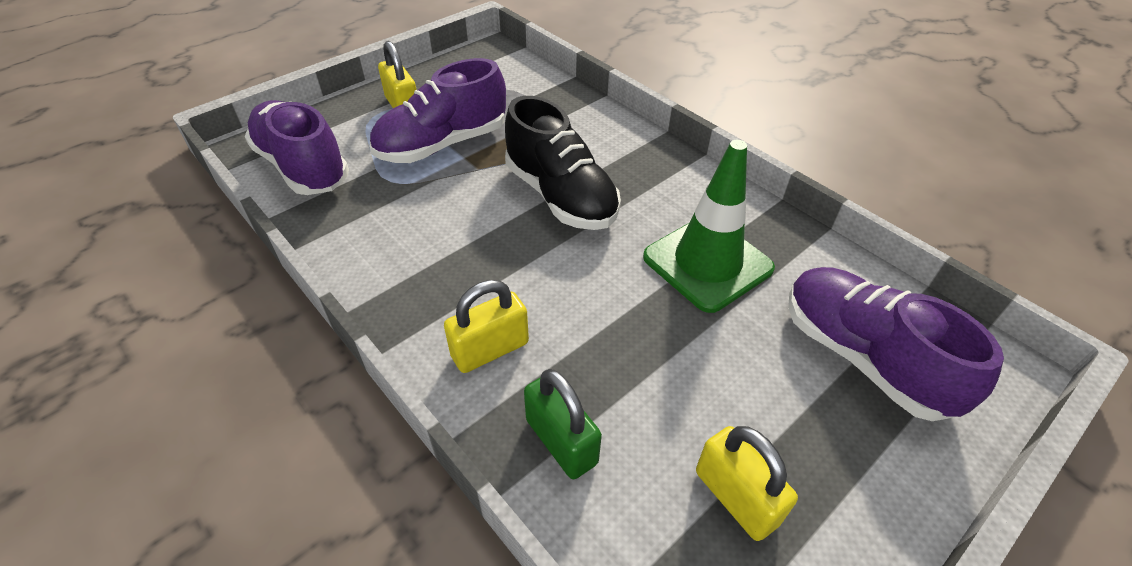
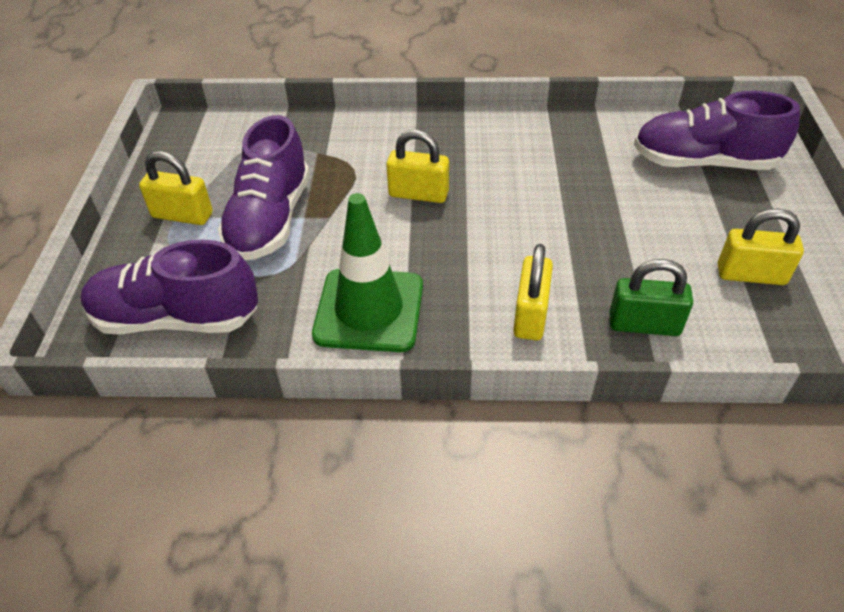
camera: 45 degrees left, 0 degrees up
(560, 196) = (418, 194): black shoe -> yellow padlock
(707, 263) = (565, 170): green traffic cone -> green traffic cone (369, 310)

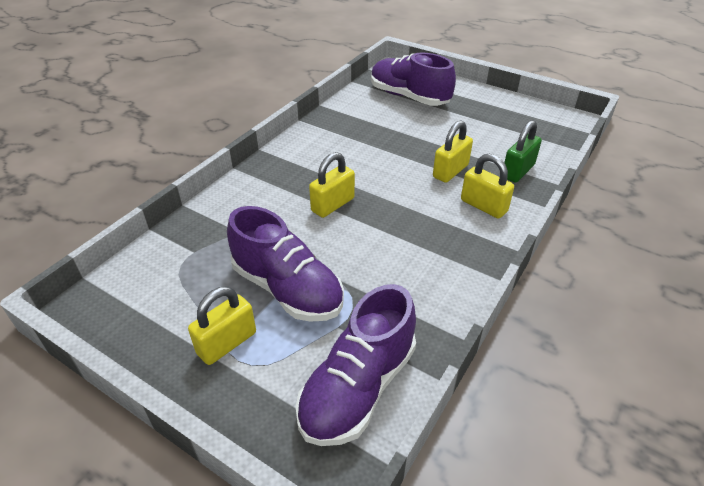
camera: 60 degrees left, 5 degrees down
(369, 310) = (430, 272): green traffic cone -> none
(703, 162) = (409, 97): purple shoe -> purple shoe turned 90 degrees clockwise
(751, 275) = (505, 124): yellow padlock -> yellow padlock (450, 171)

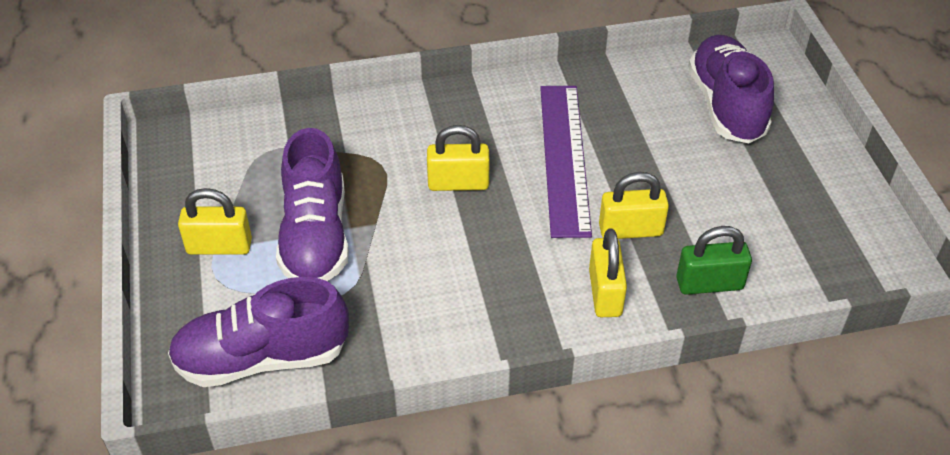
camera: 45 degrees right, 5 degrees up
(370, 159) = (564, 158): none -> purple ruler

